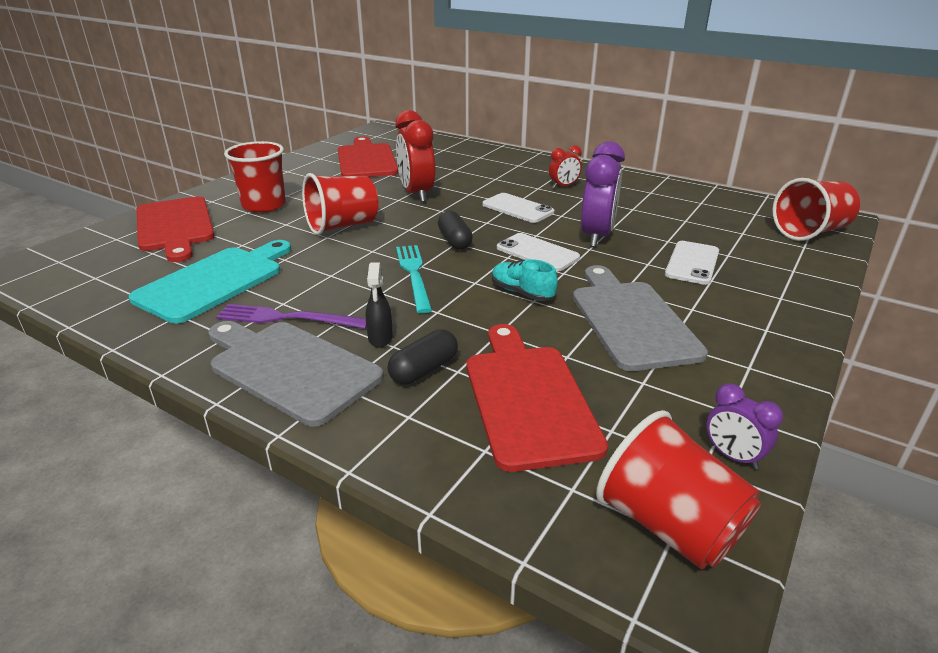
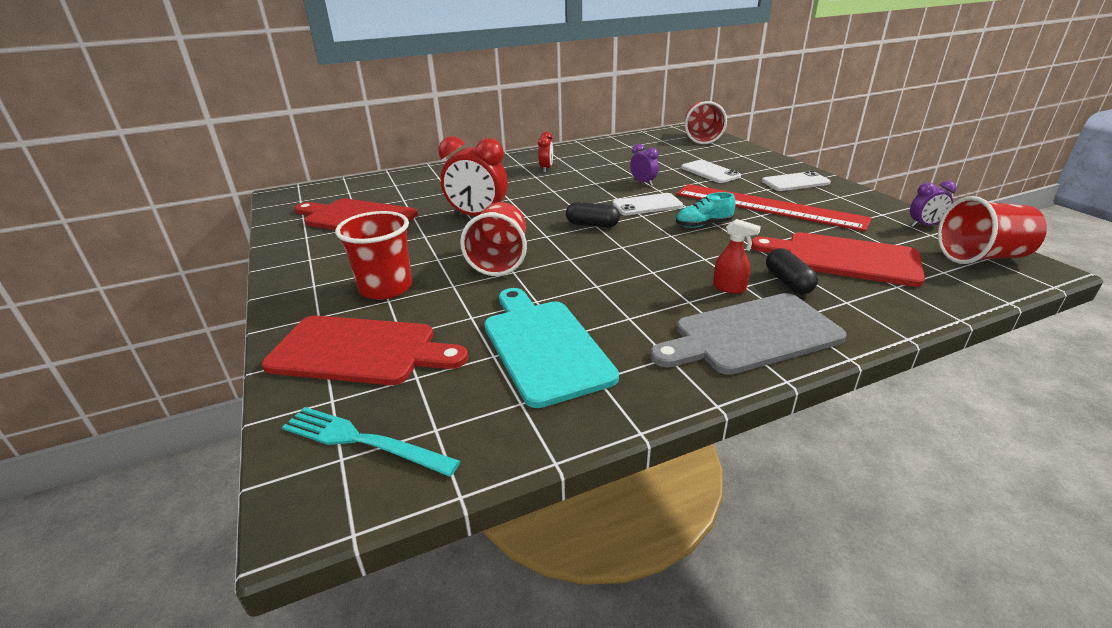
camera: 55 degrees left, 0 degrees up
(287, 318) = (661, 321): purple fork -> none
(380, 338) = (729, 288): black spray bottle -> red spray bottle
(414, 274) = (635, 252): turquoise fork -> turquoise fork (363, 441)
(517, 208) = (563, 191): white phone -> white phone (795, 182)
(597, 236) = (643, 183): purple clock -> purple clock, size x0.53
(631, 320) = (768, 206): grey cutting board -> red ruler

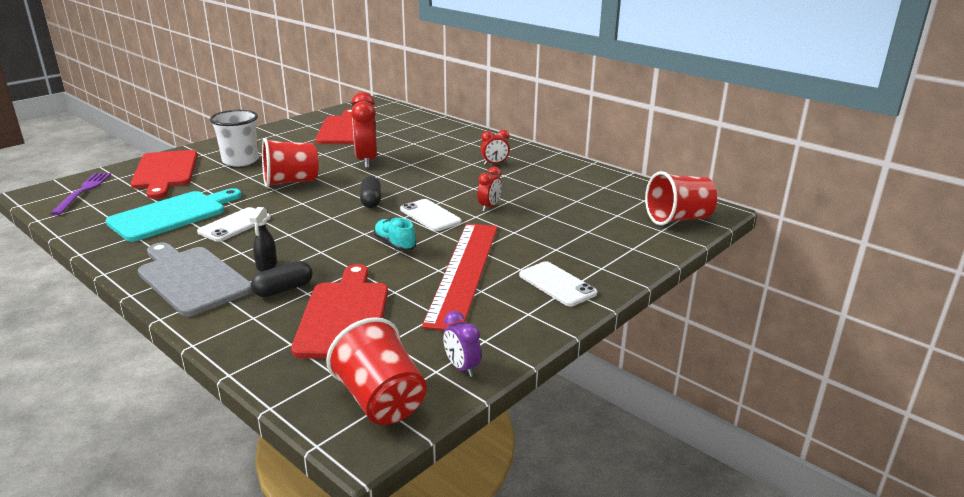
camera: 65 degrees right, 5 degrees down
(363, 441) = (83, 191): turquoise fork -> purple fork
(386, 288) = (240, 161): red cup -> white cup
(643, 183) = (489, 207): purple clock -> red clock
(710, 172) = (551, 235): white phone -> white phone (235, 225)
(729, 288) = (266, 265): red spray bottle -> black spray bottle

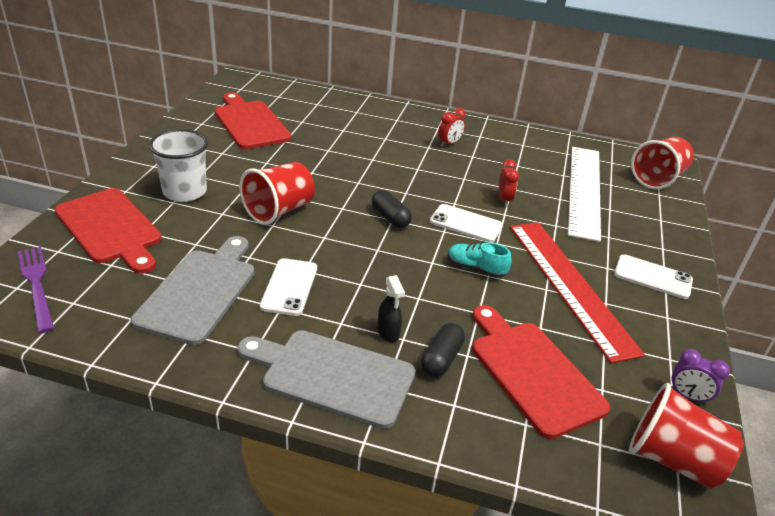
camera: 30 degrees left, 10 degrees up
(172, 215) = (200, 291): turquoise cutting board -> grey cutting board
(366, 161) = (325, 164): red clock -> none
(581, 214) = (584, 190): none -> white ruler

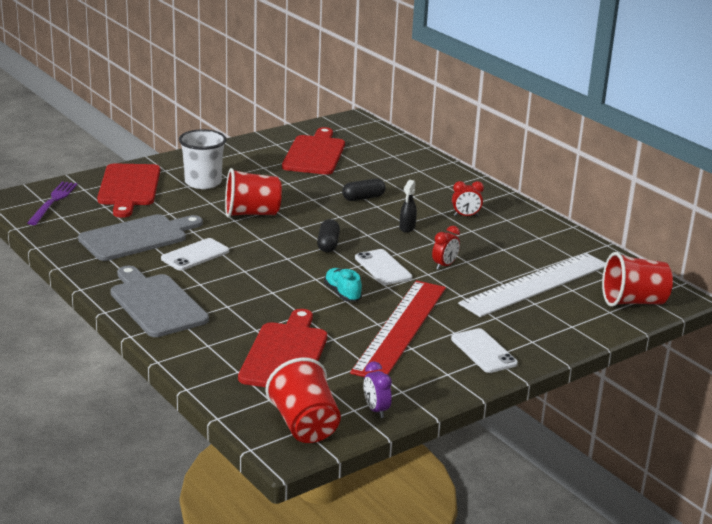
camera: 40 degrees right, 10 degrees down
(388, 333) = (222, 299): black spray bottle -> black spray bottle (407, 228)
(441, 359) = (235, 324): black capsule -> black capsule (363, 198)

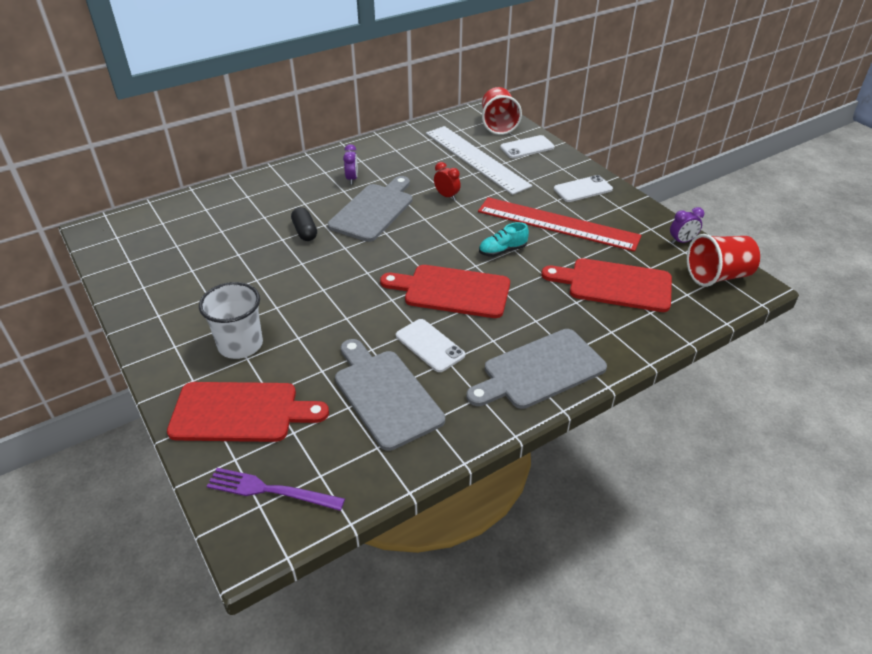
camera: 85 degrees left, 15 degrees up
(252, 214) = (332, 305): red cup -> none
(315, 154) = (183, 259): red cutting board -> red cutting board (452, 291)
(328, 244) = (406, 256): black capsule -> none
(383, 268) = (452, 227): white phone -> white phone (527, 147)
(407, 228) = (374, 210): black spray bottle -> grey cutting board
(465, 216) = (352, 179): red clock -> purple clock

